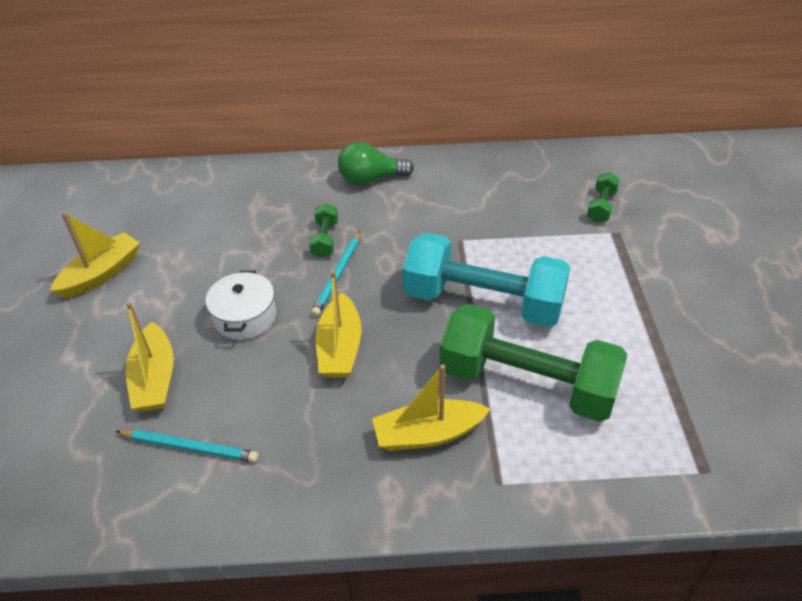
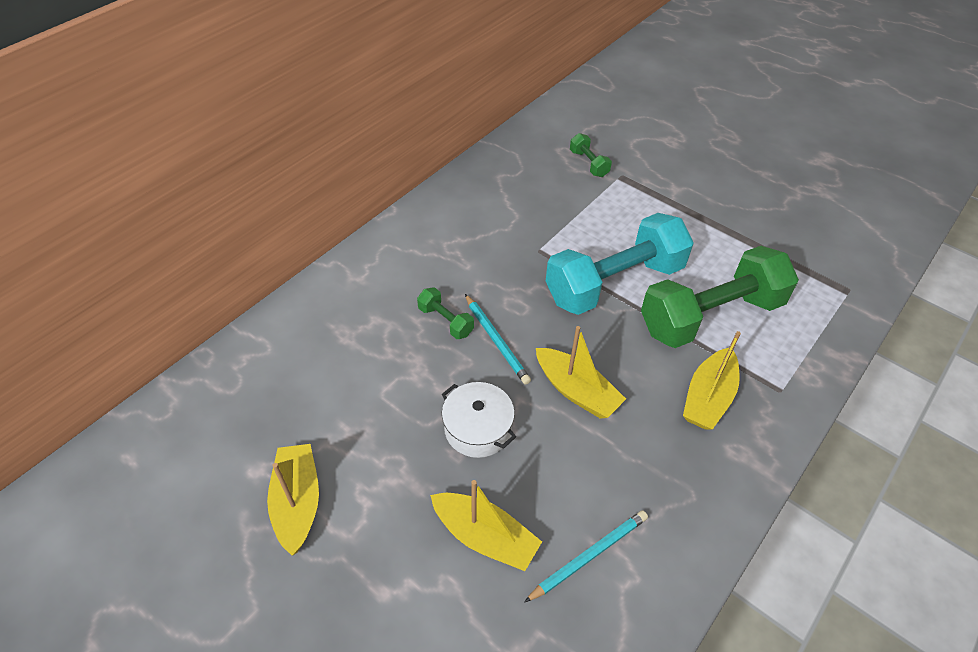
camera: 50 degrees left, 5 degrees up
(370, 179) = (407, 248): green light bulb -> none

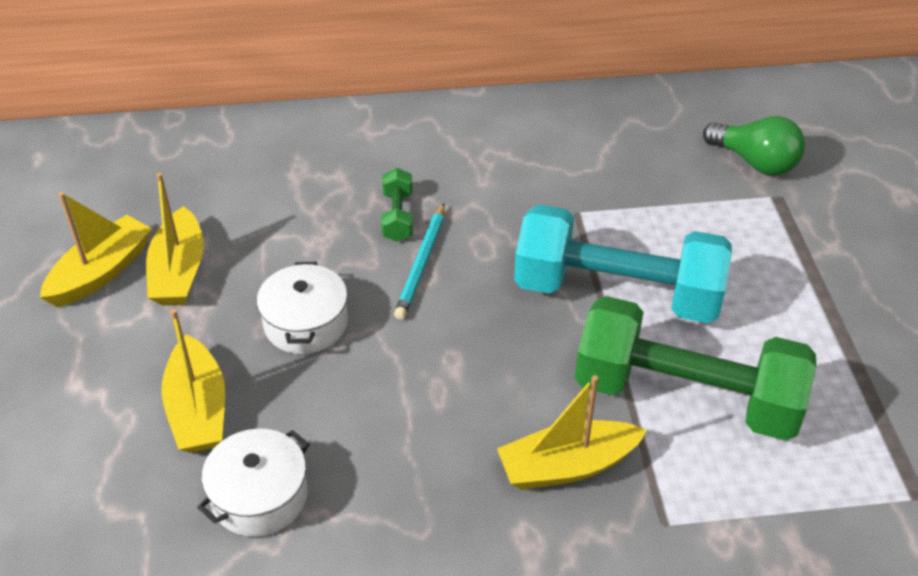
camera: 45 degrees right, 5 degrees down
(576, 391) = (437, 359): yellow boat -> yellow boat (179, 271)
(588, 163) = (755, 162): green dumbbell -> green light bulb
(589, 555) = (259, 496): turquoise pencil -> white pot

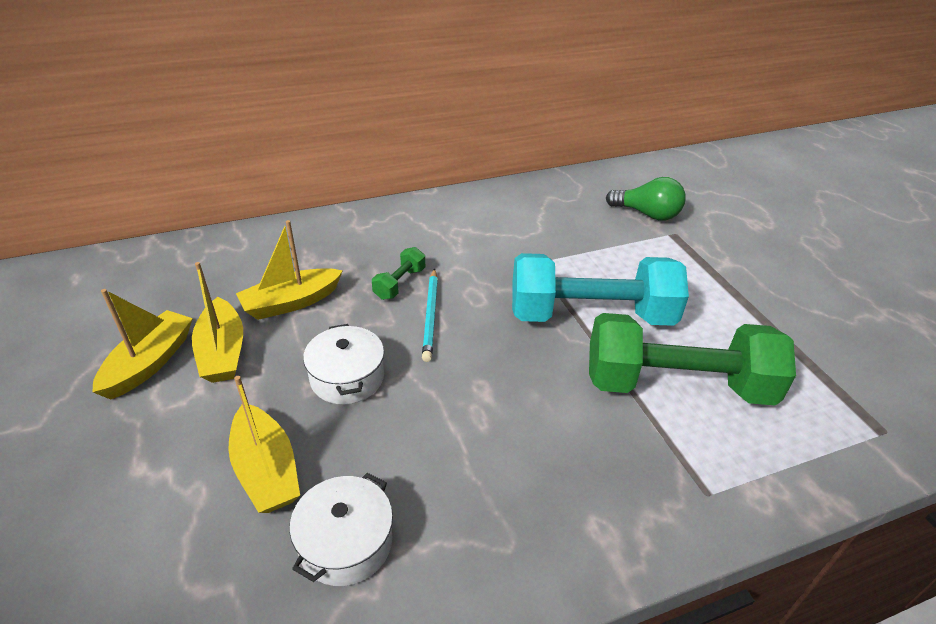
camera: 15 degrees left, 5 degrees down
(397, 216) = (399, 283): green dumbbell -> green dumbbell turned 45 degrees clockwise
(567, 466) = (609, 459): yellow boat -> yellow boat (291, 302)

